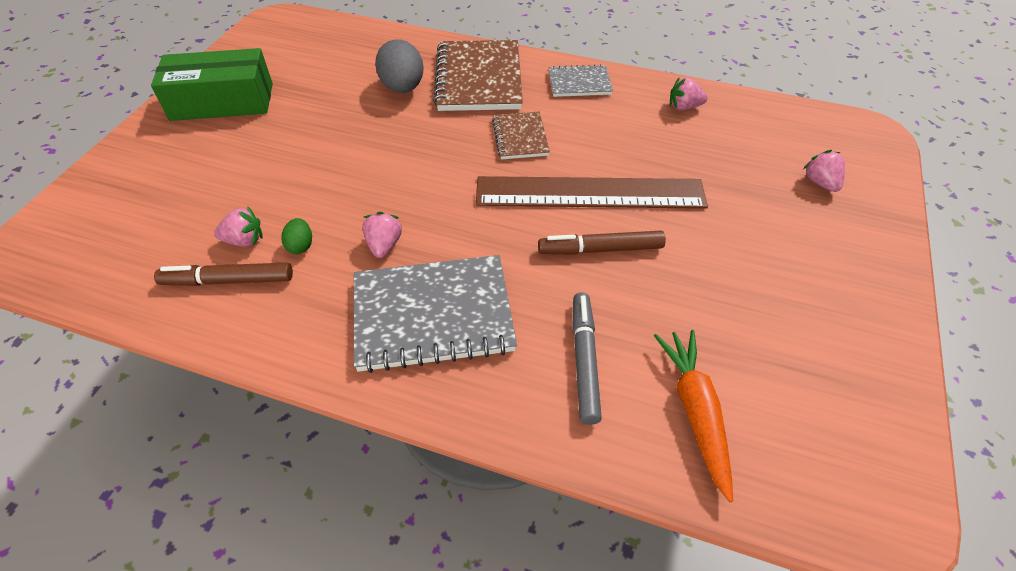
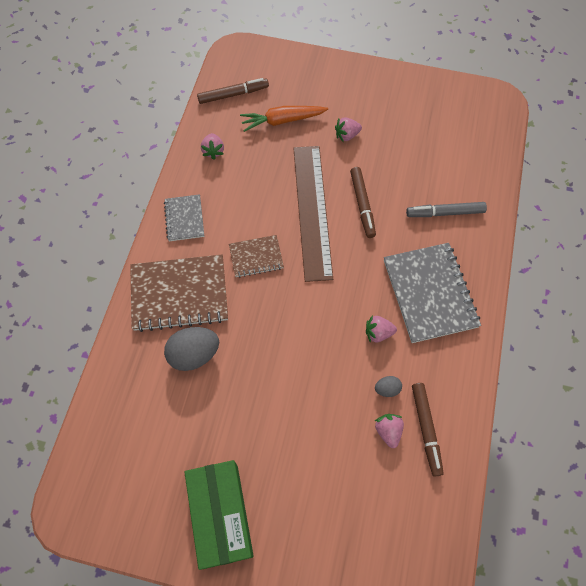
camera: 95 degrees left, 15 degrees up
(301, 246) = (387, 389): green egg -> grey egg
(695, 412) = (464, 164): orange carrot -> orange carrot (282, 121)
(786, 127) = (233, 94): none -> brown marker
(820, 183) = (288, 86): pink strawberry -> pink strawberry (347, 135)

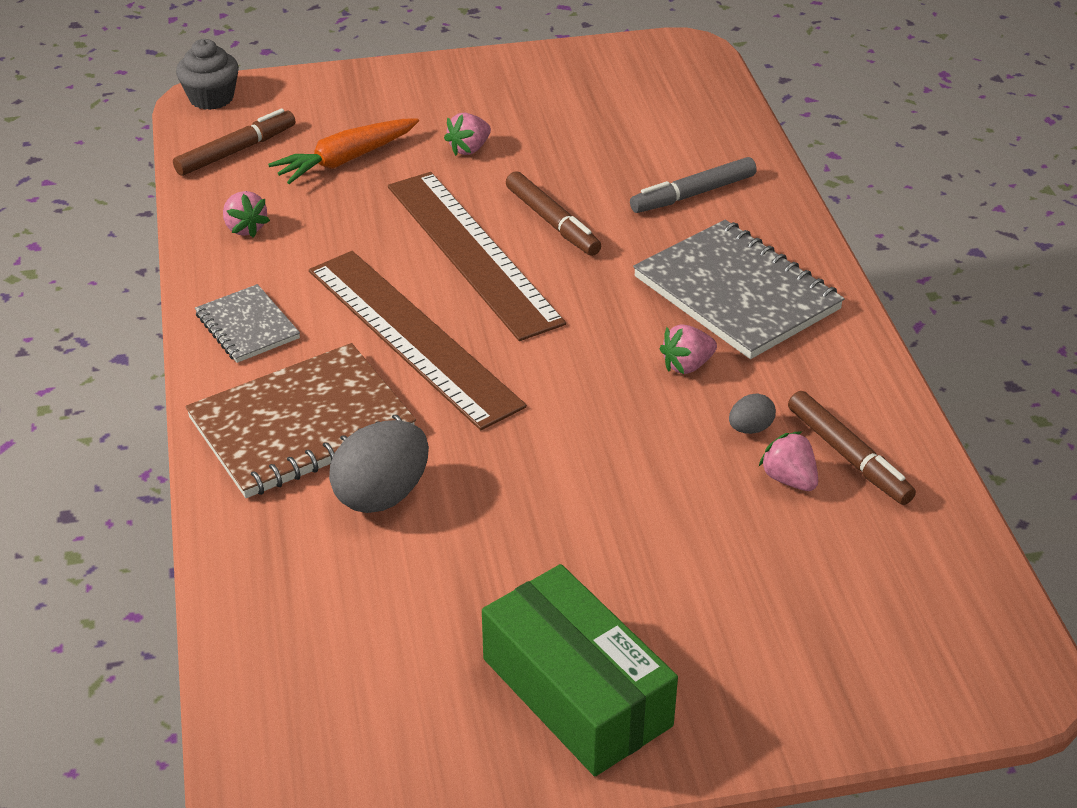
camera: 25 degrees left, 25 degrees down
(238, 51) = (211, 98): none -> grey cupcake
(256, 257) = (412, 336): brown notebook -> brown ruler

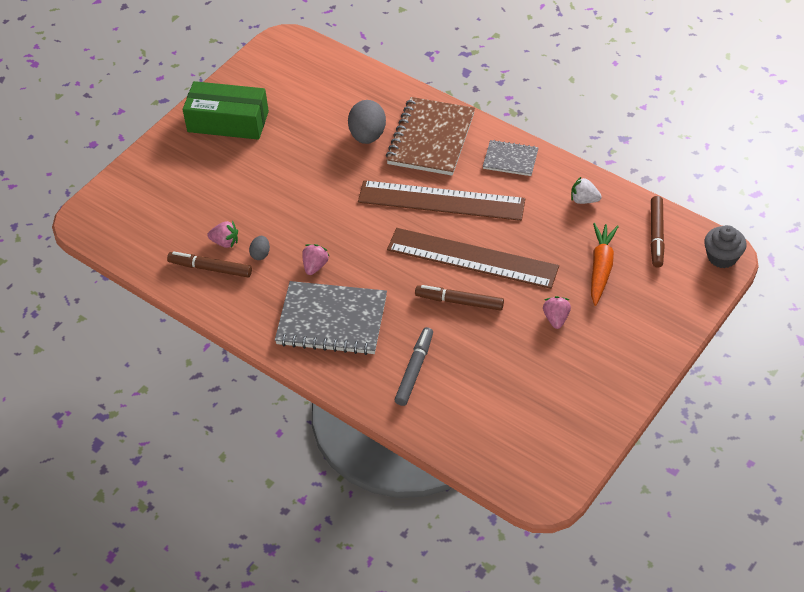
camera: 140 degrees right, 10 degrees up
(245, 228) = (584, 200): pink strawberry -> white strawberry

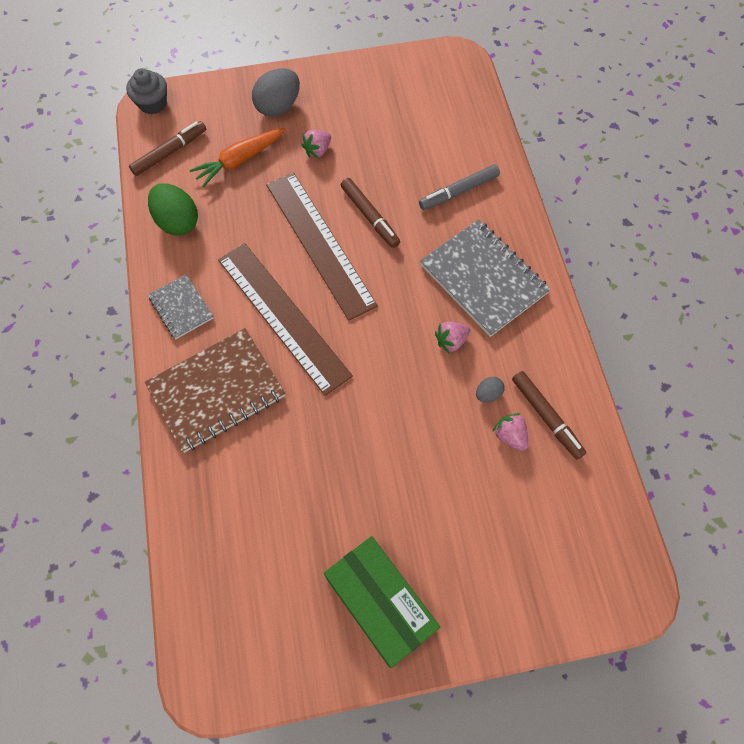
camera: 140 degrees left, 15 degrees up
(367, 135) = (266, 448): grey egg -> grey egg (278, 107)
(584, 200) = (177, 222): white strawberry -> green egg

